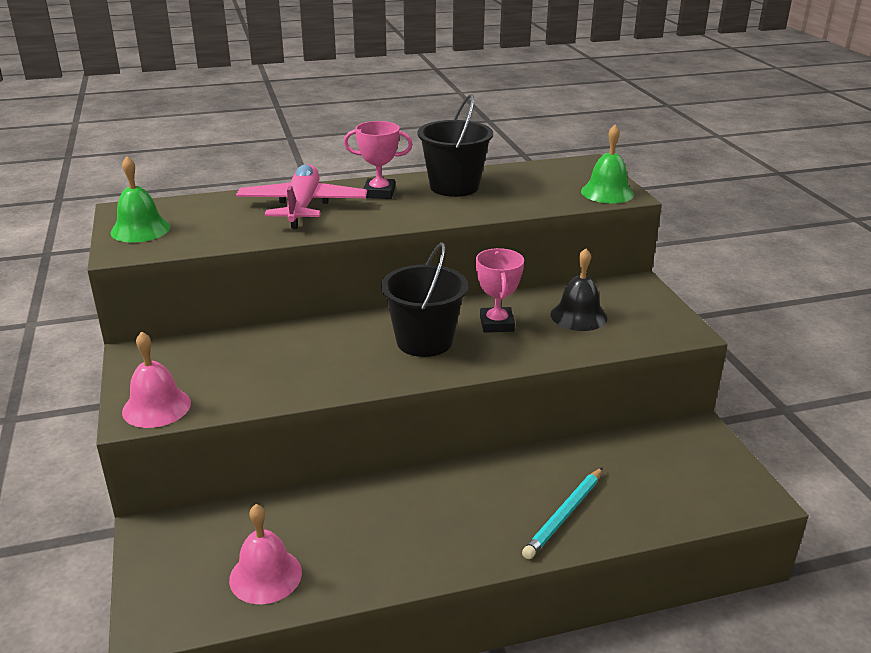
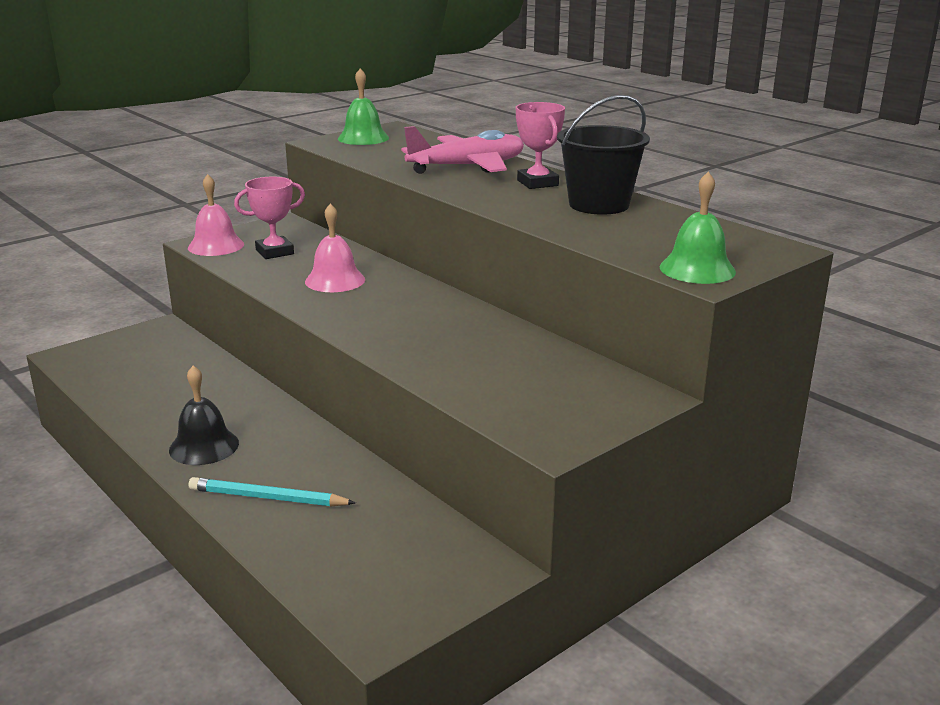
camera: 65 degrees right, 5 degrees down
(265, 575) = (128, 379): pink bell -> pink bell (335, 280)
(424, 341) = (392, 309): black bucket -> none
(496, 324) = (458, 334): pink trophy -> pink trophy (274, 252)
(578, 316) = (522, 372): black bell -> black bell (204, 446)

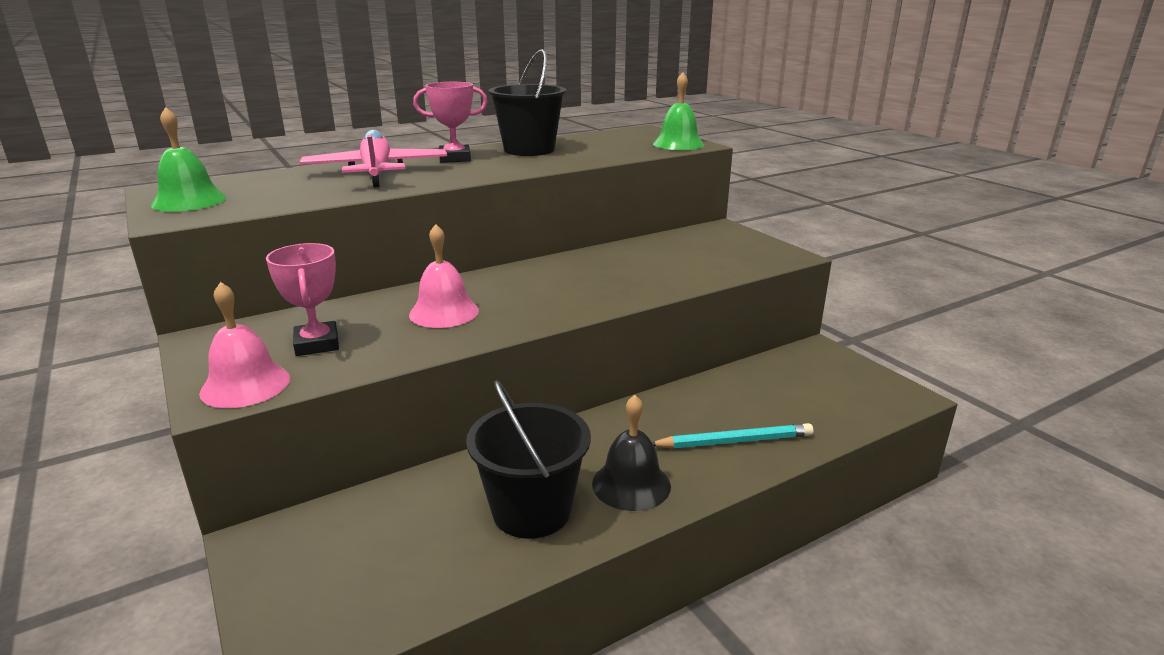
camera: 80 degrees left, 0 degrees up
(176, 408) = (531, 511): none -> black bucket
(268, 498) = (734, 441): turquoise pencil -> turquoise pencil turned 120 degrees counterclockwise

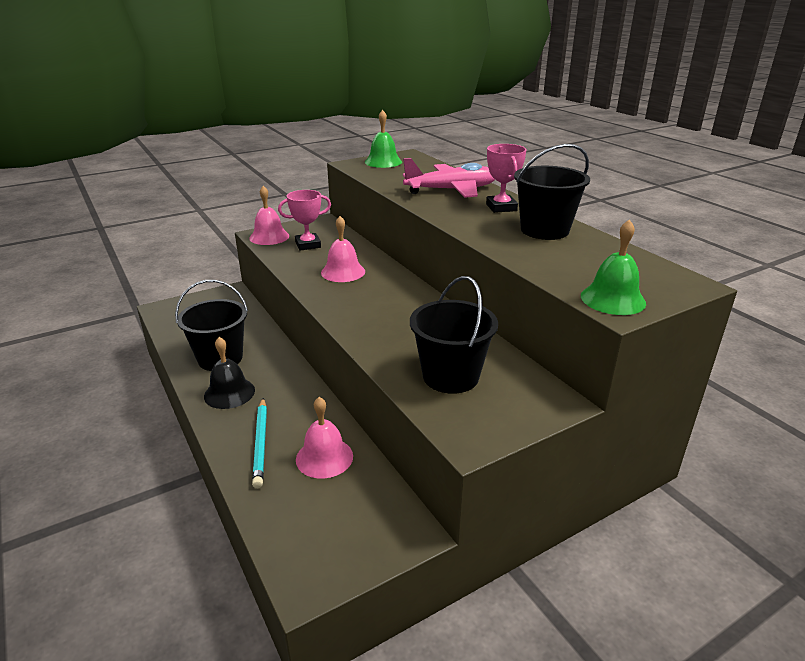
camera: 90 degrees right, 5 degrees up
(699, 259) = (450, 376): none -> black bucket
(743, 396) = (324, 457): none -> pink bell

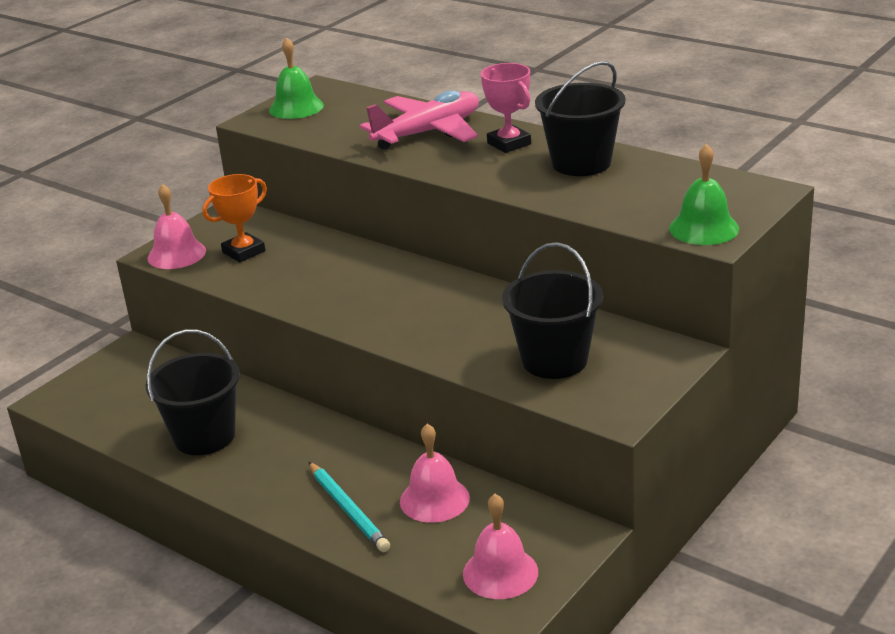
camera: 20 degrees left, 0 degrees up
(229, 393) = (257, 471): black bell -> none
(308, 245) = (243, 252): pink trophy -> orange trophy
(343, 272) = (326, 276): pink bell -> pink bell (500, 572)

